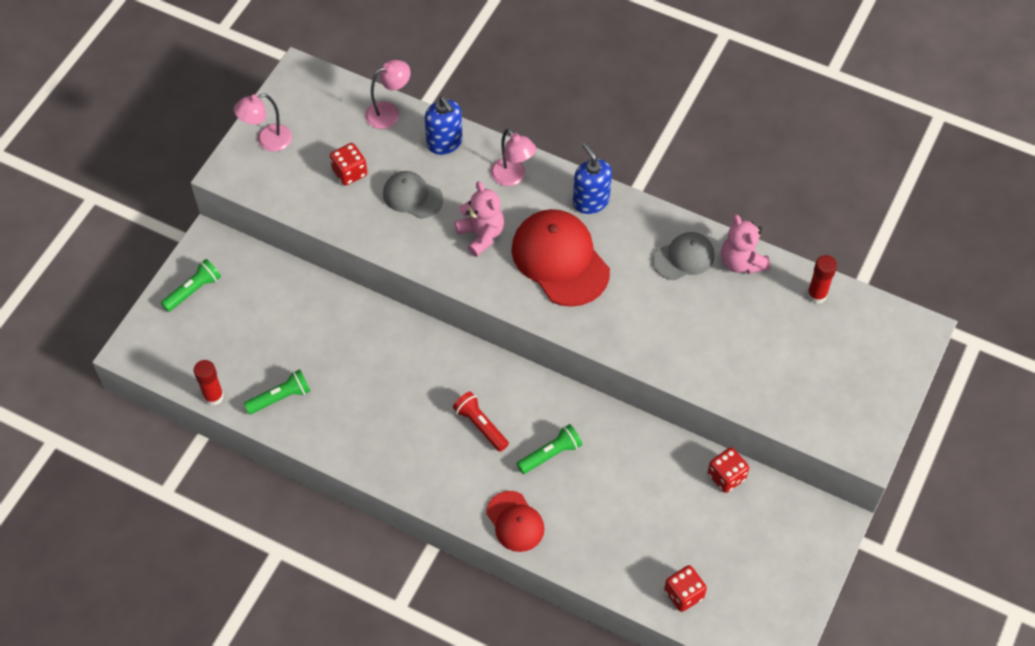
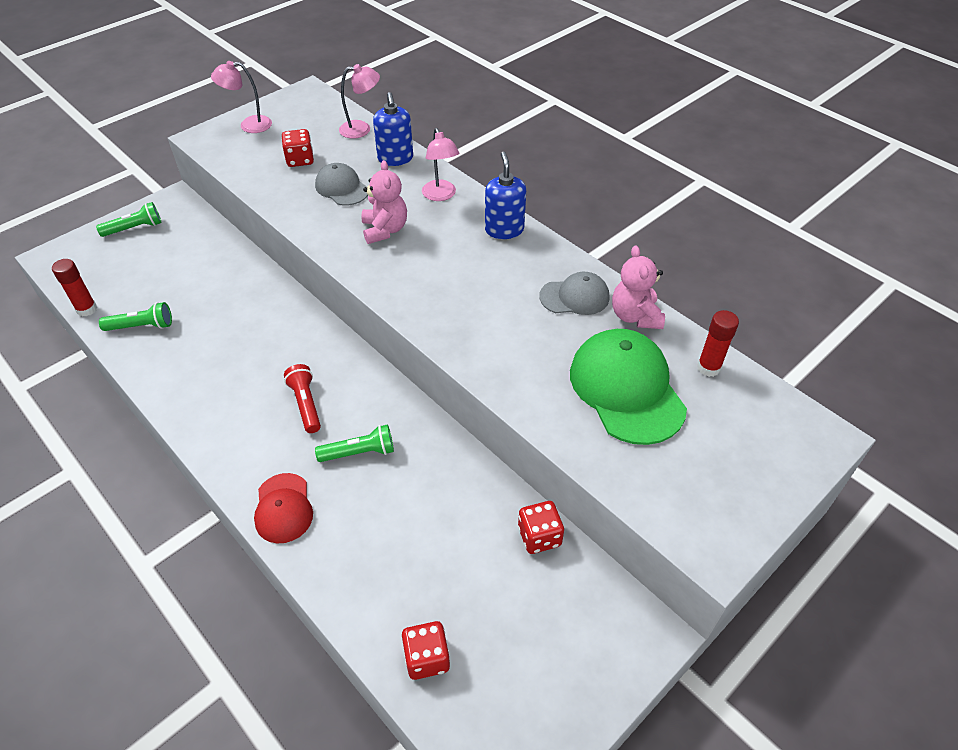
camera: 20 degrees right, 10 degrees down
(560, 259) = (448, 267): red cap -> none
(759, 336) = (626, 389): none -> green cap

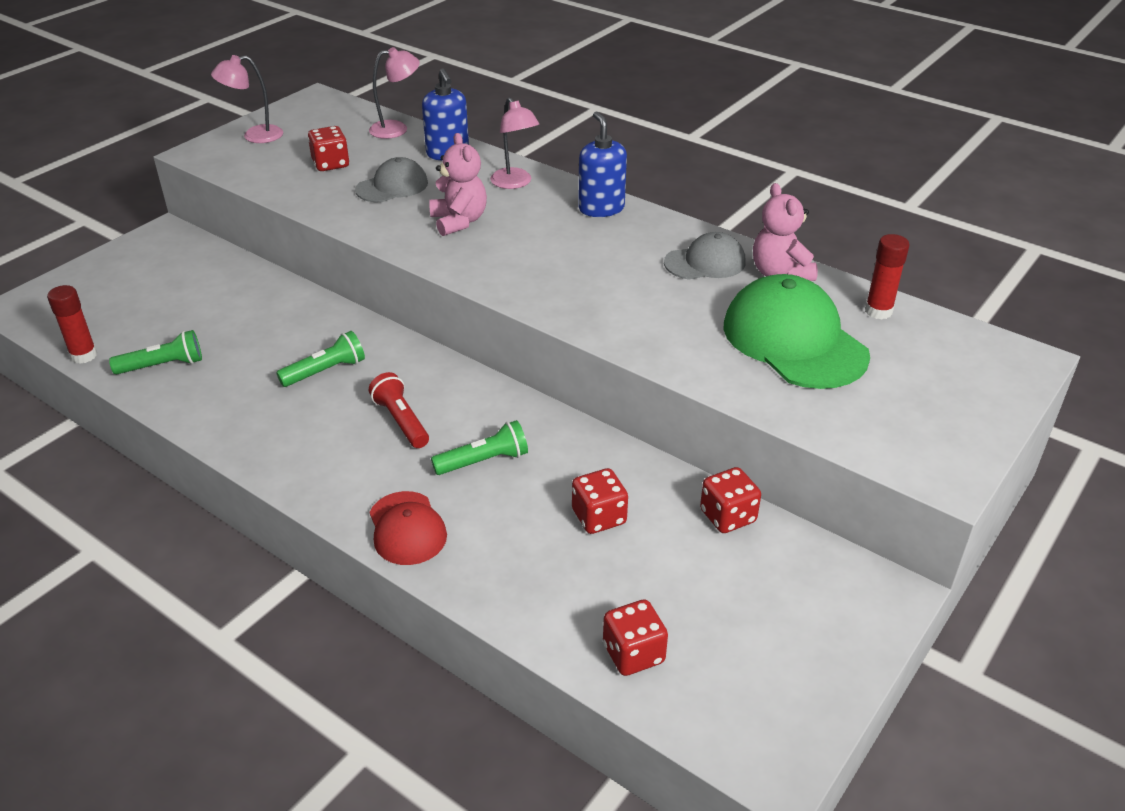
camera: 10 degrees left, 10 degrees down
(134, 228) = (121, 267): green flashlight -> green flashlight (325, 371)
(342, 188) = (392, 186): grey cap -> grey cap turned 105 degrees clockwise
(435, 521) = (599, 517): none -> red dice

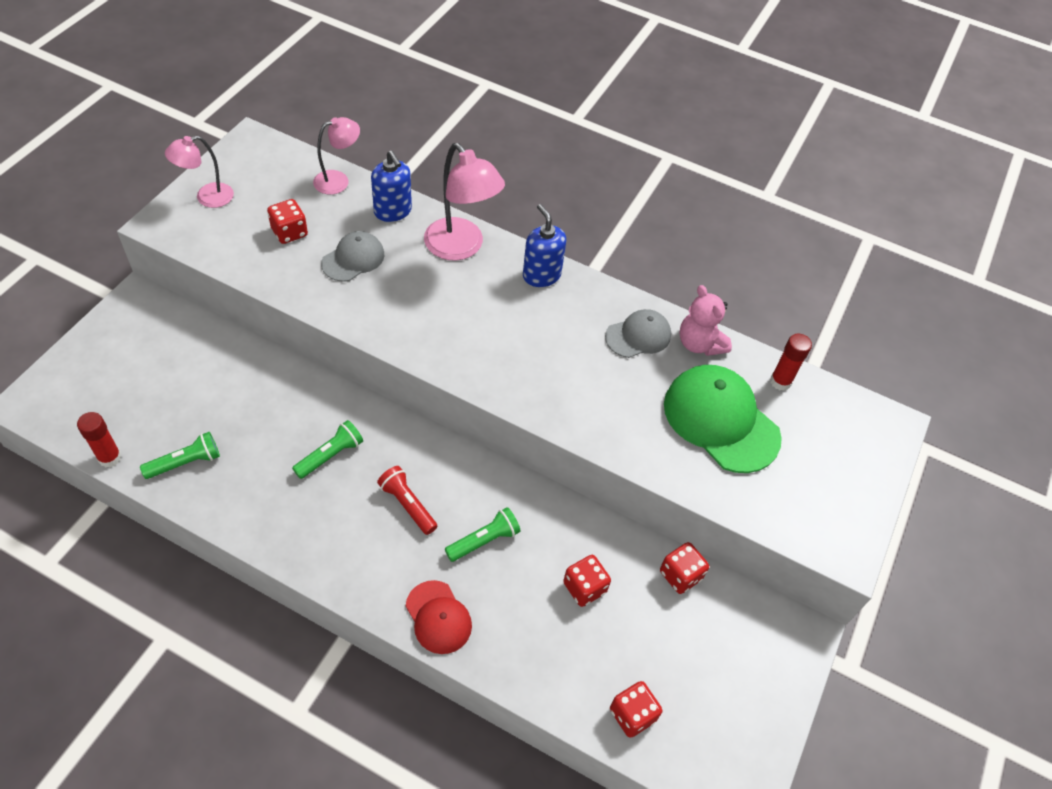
camera: 15 degrees left, 15 degrees up
(459, 221) = (423, 300): pink teddy bear -> none
(515, 183) = (461, 247): pink lamp -> pink lamp, size x1.63

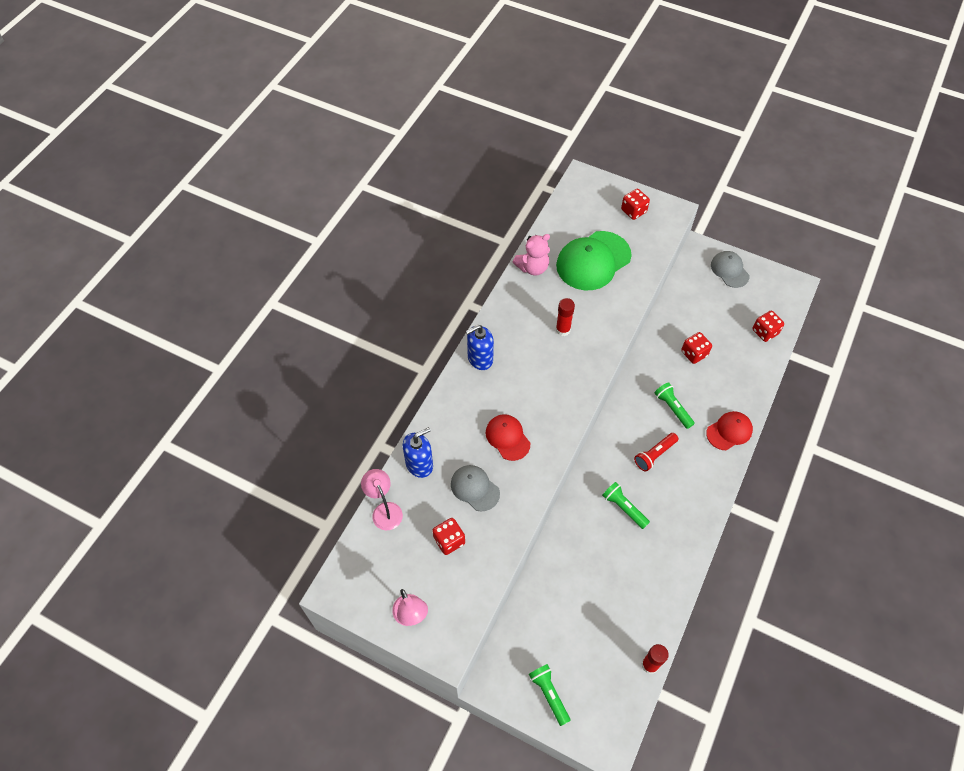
camera: 85 degrees left, 5 degrees up
(186, 462) = (645, 607): green flashlight -> green flashlight (549, 694)
(420, 295) = (507, 438): none -> red cap
(461, 247) = (456, 413): pink lamp -> none
(638, 336) = (530, 301): grey cap -> grey cap (729, 270)
(680, 575) = (676, 304): red dice -> red dice (633, 211)
(780, 381) = (558, 227): red glue stick -> red glue stick (563, 330)

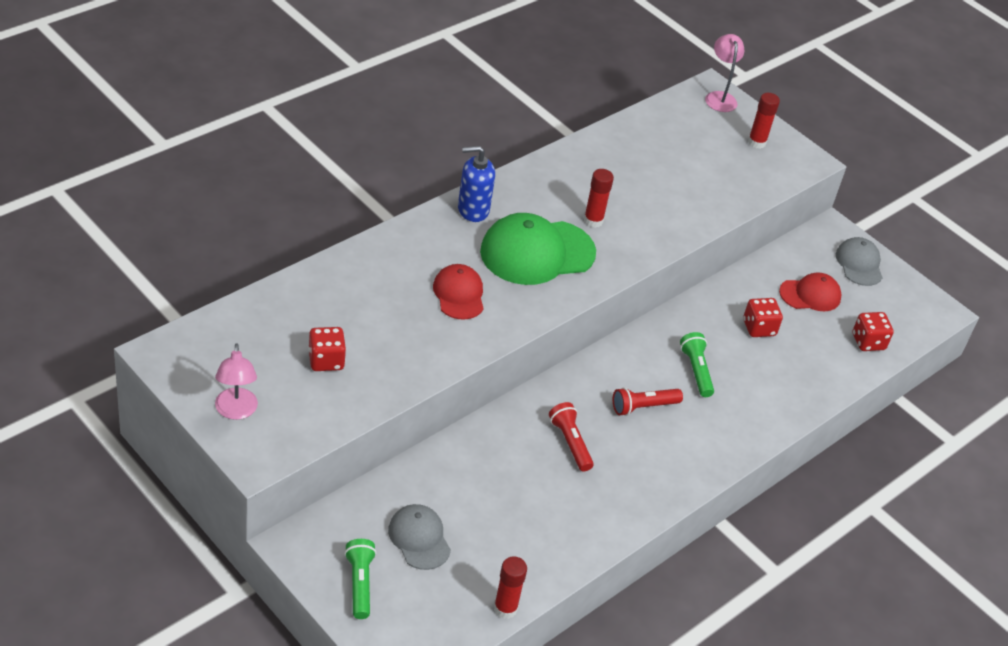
camera: 15 degrees right, 15 degrees down
(384, 510) = (268, 303): pink lamp -> pink lamp (719, 97)
(419, 464) = (336, 278): blue soap dispenser -> none
(475, 488) = (388, 325): grey cap -> grey cap (419, 538)
(532, 267) = (593, 150): pink teddy bear -> none
(593, 261) = (674, 171): green cap -> green cap (537, 252)
(624, 508) = (570, 443): green flashlight -> red flashlight
(633, 211) = (756, 142): red dice -> red glue stick
(729, 431) = (757, 422): red cap -> red cap (810, 295)

